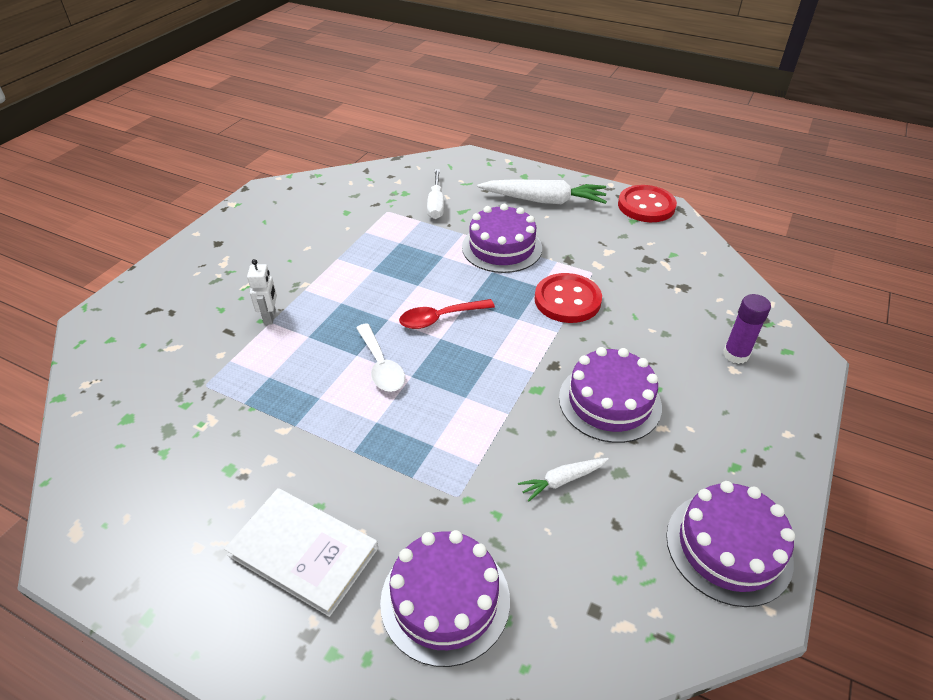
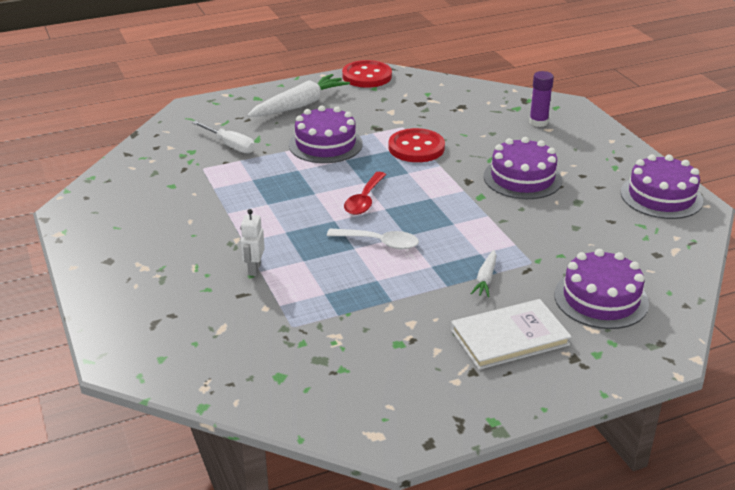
camera: 50 degrees left, 10 degrees down
(270, 317) = (254, 269): white robot -> white robot turned 120 degrees counterclockwise
(562, 480) = (562, 222): white carrot -> white carrot (485, 279)

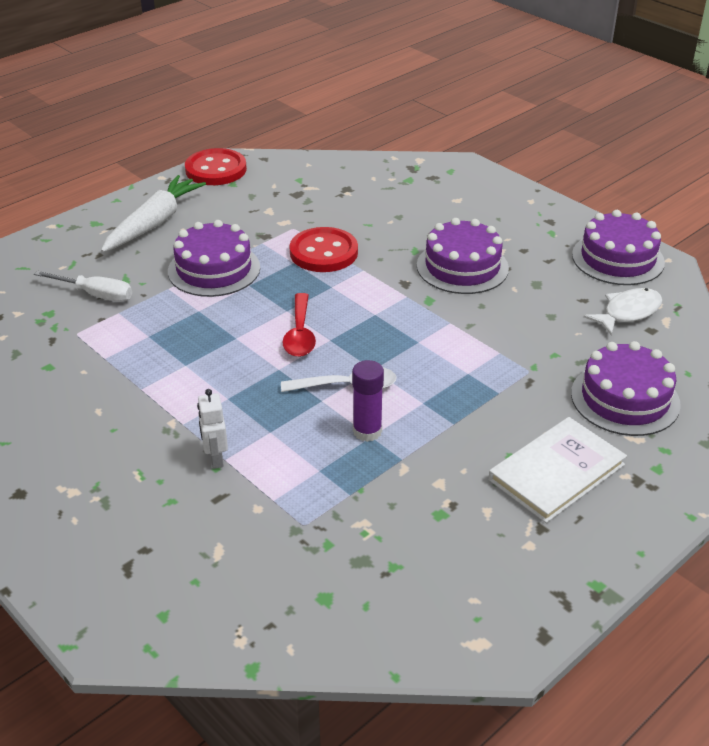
camera: 20 degrees left, 5 degrees up
(485, 279) = (491, 404): white carrot -> none
(538, 122) = (442, 193): purple glue stick -> purple glue stick (367, 431)
(644, 238) = (628, 312): none -> white fish

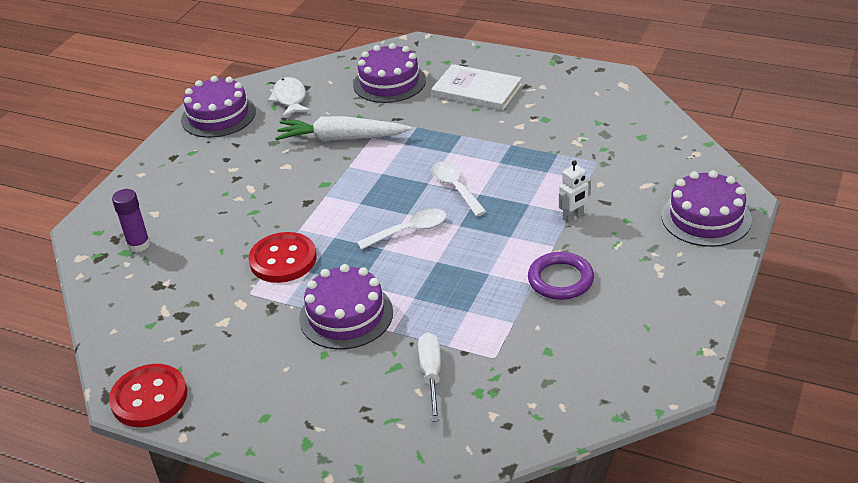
camera: 110 degrees left, 0 degrees up
(128, 409) = (560, 279): none -> purple ring
(154, 223) = (284, 395): white carrot -> white carrot (341, 139)
(300, 334) = (409, 231): red spoon -> white spoon
(367, 431) = (495, 165): purple glue stick -> purple glue stick (139, 244)
(462, 267) = (267, 181): purple cake -> purple cake (706, 218)
(628, 312) = (290, 98): white fish -> white fish turned 45 degrees clockwise

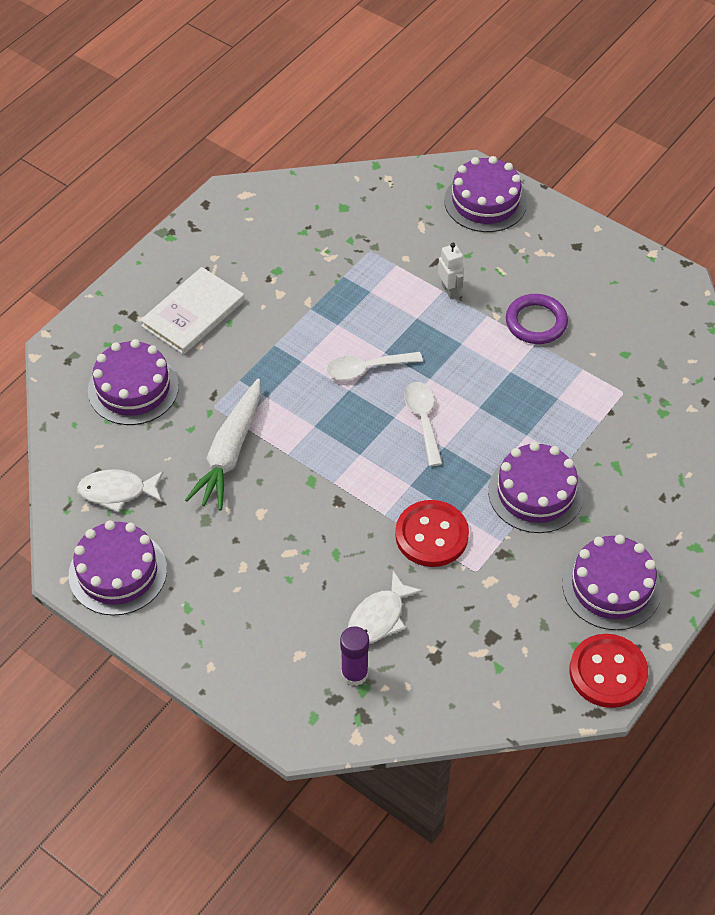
camera: 80 degrees left, 15 degrees up
(194, 247) = (379, 617): none -> white fish
(247, 385) = (611, 586): none -> purple cake
(431, 374) = (633, 441): white screwdriver -> none

